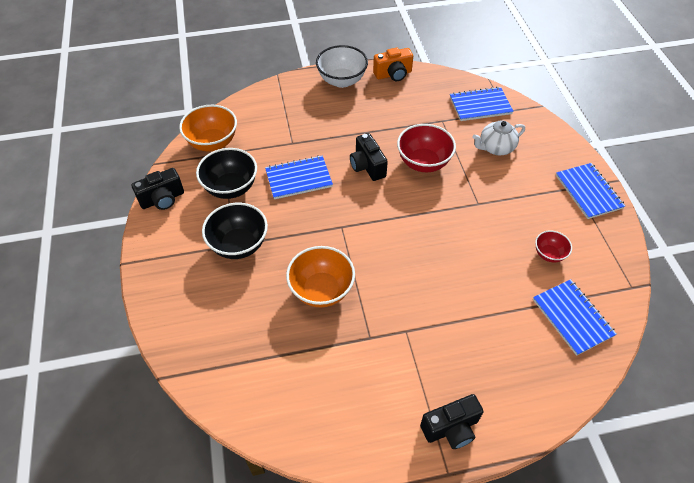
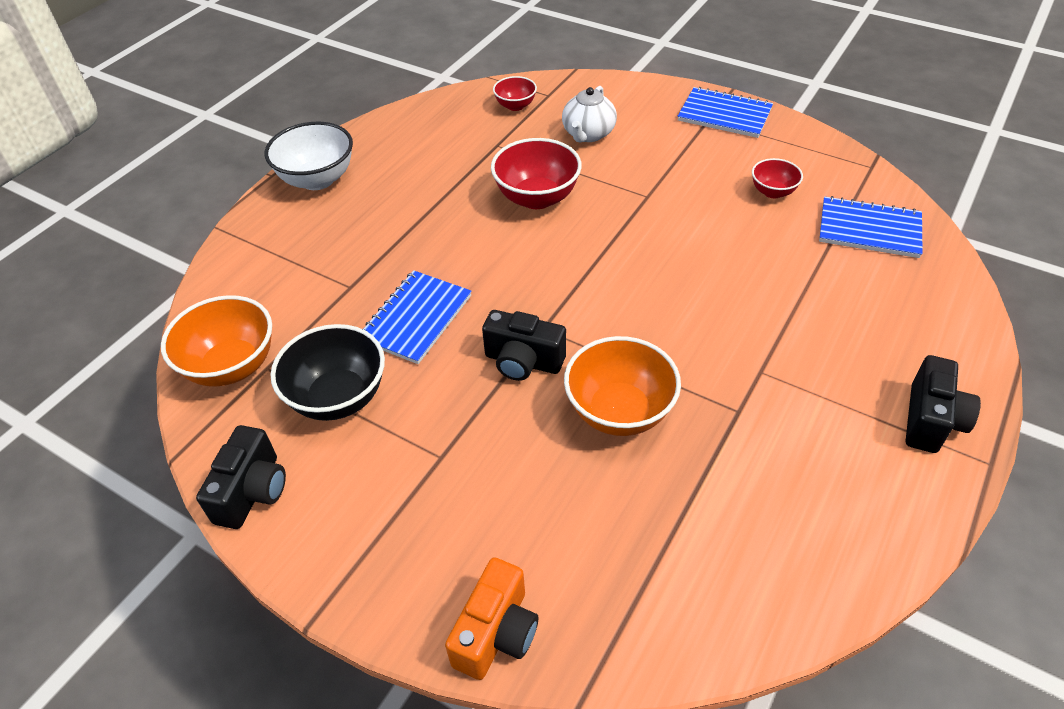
camera: 45 degrees left, 5 degrees down
(239, 245) = (447, 452): black bowl -> none
(367, 166) = (480, 245): black camera -> black camera (523, 361)
(393, 74) = (374, 135): orange camera -> orange camera (496, 633)
(480, 105) = (515, 106): blue notebook -> red bowl

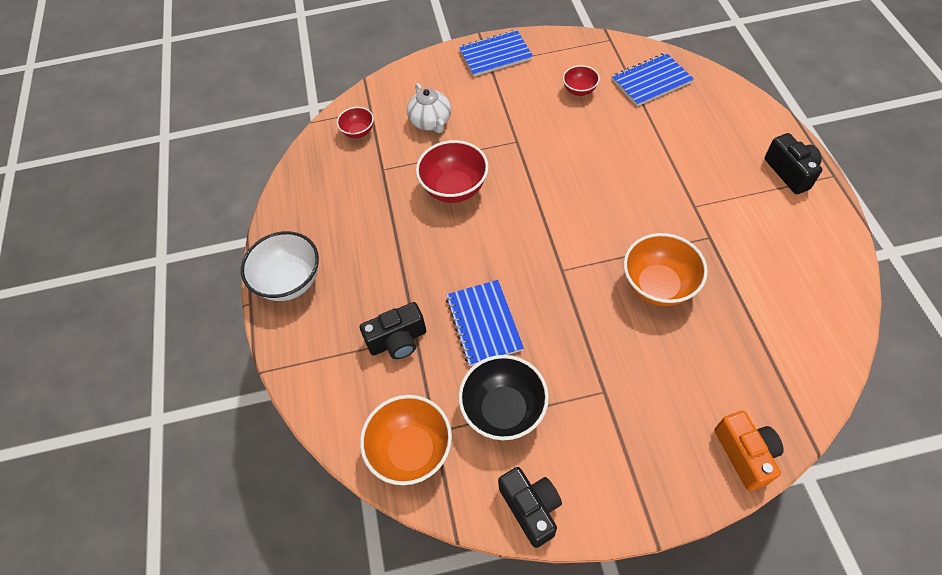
camera: 40 degrees left, 10 degrees up
(523, 361) = (576, 299): black camera -> black camera (398, 340)

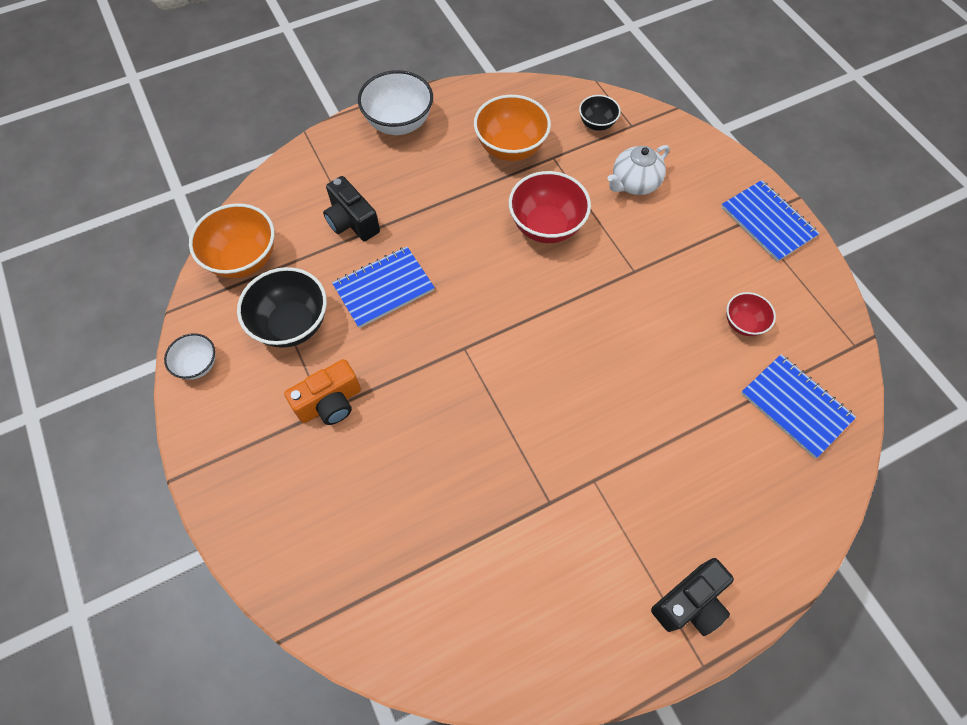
camera: 70 degrees right, 5 degrees up
(358, 132) = (597, 124): red bowl -> black bowl
(531, 508) = (198, 365): black camera -> white bowl
(658, 285) = (465, 449): orange bowl -> orange bowl (511, 148)
(745, 454) = (270, 559): orange camera -> orange camera (330, 403)

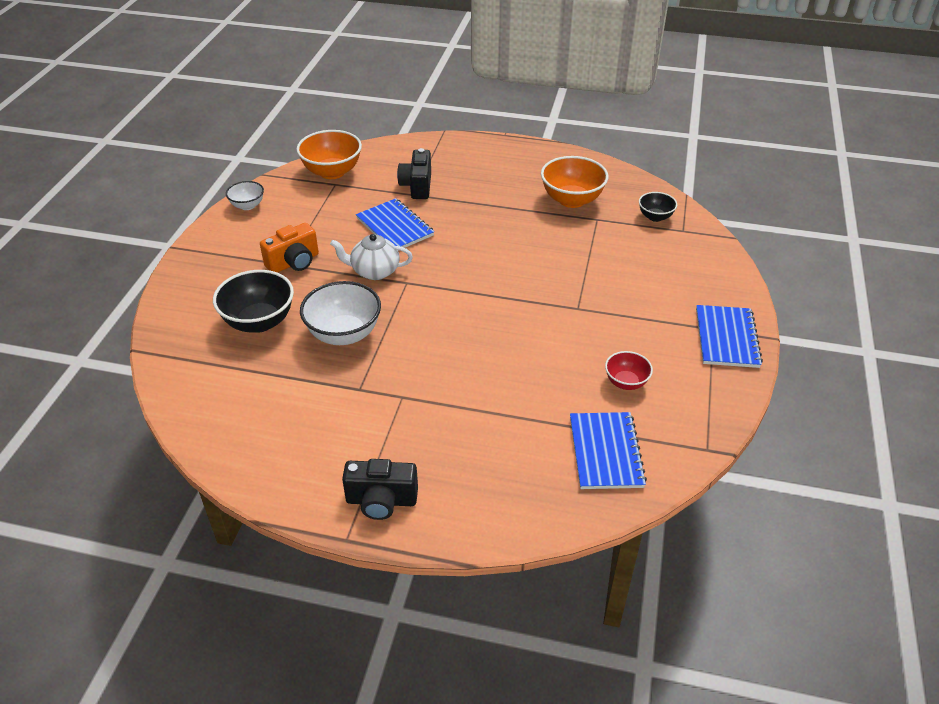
camera: 40 degrees right, 20 degrees down
(292, 324) = (320, 215): black bowl -> black bowl (259, 322)
(330, 403) = (294, 262): orange camera -> orange camera turned 45 degrees counterclockwise
(384, 288) = (395, 227): blue notebook -> blue notebook turned 45 degrees clockwise
(399, 123) = (510, 153): white bowl -> white bowl (344, 334)
(546, 226) = (543, 252): red bowl -> none
(634, 183) = (642, 262): white teapot -> white teapot (374, 271)

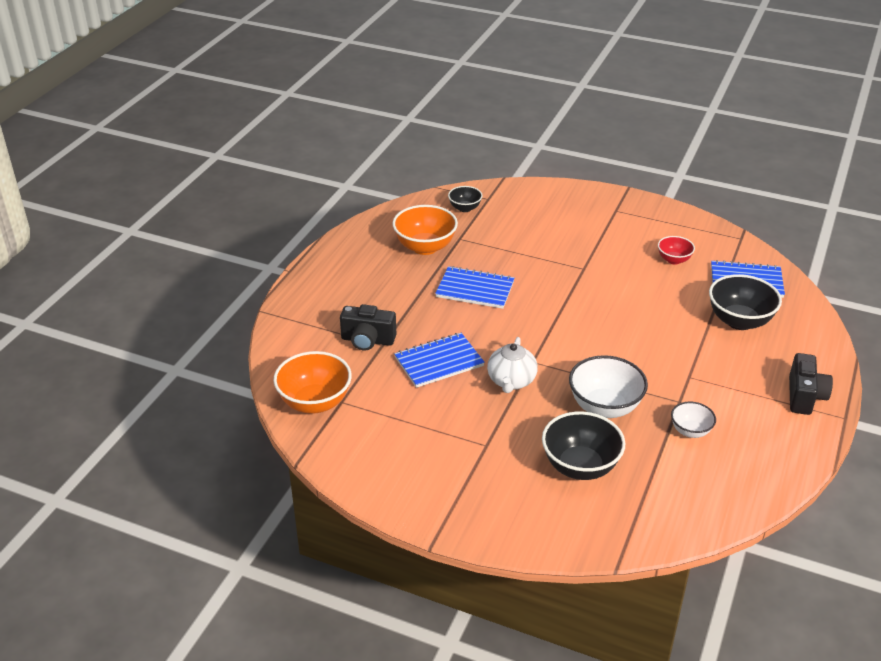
camera: 80 degrees left, 5 degrees down
(247, 206) = (363, 476): white bowl -> white bowl (690, 431)
(294, 262) = (485, 439): orange camera -> none
(517, 443) = (739, 321): none -> black bowl
(726, 338) = (627, 207): blue notebook -> blue notebook (475, 289)

